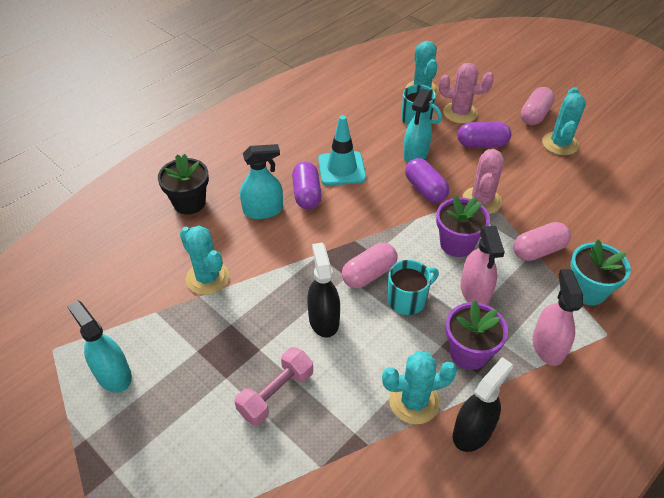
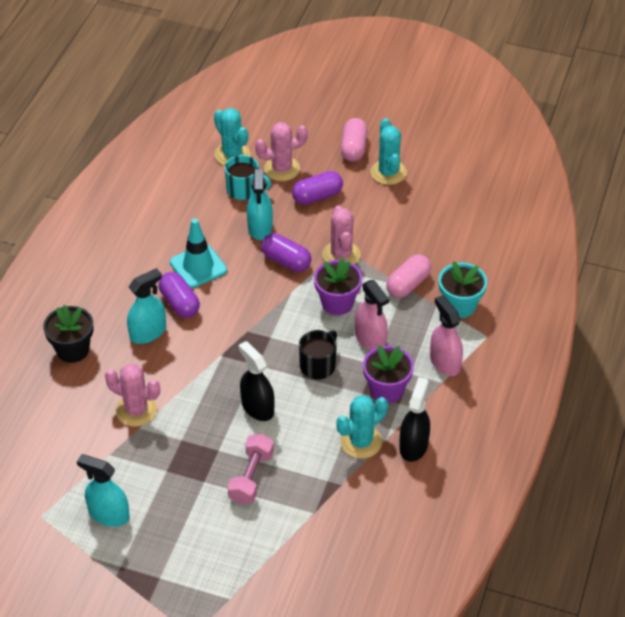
camera: 25 degrees left, 0 degrees up
(207, 278) = (136, 410): turquoise cactus -> pink cactus
(369, 274) = (275, 356): pink capsule -> none
(407, 299) = (318, 365): turquoise mug -> black mug

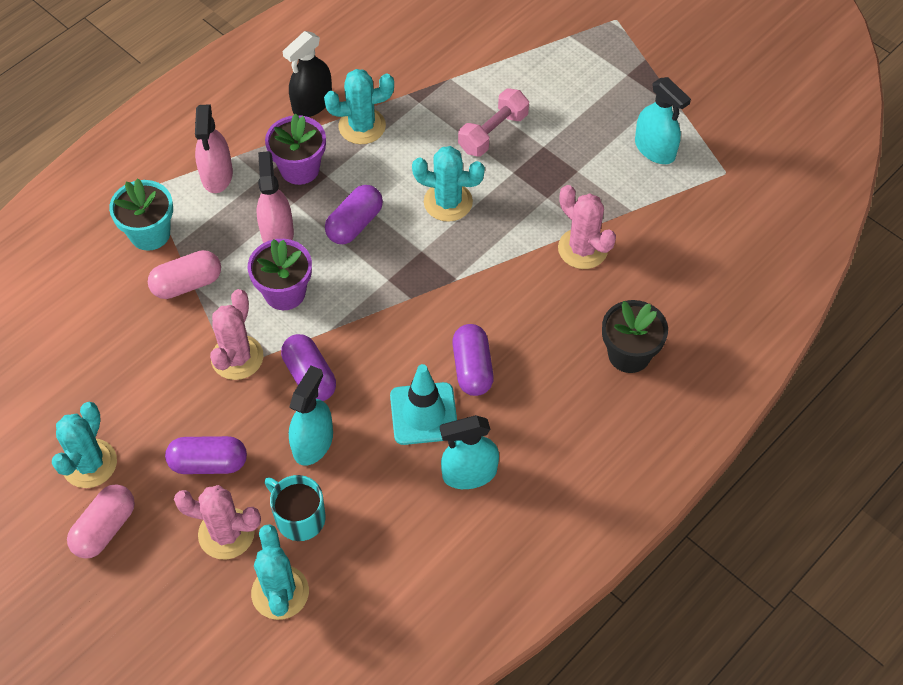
camera: 155 degrees left, 10 degrees up
(148, 332) = (529, 342): turquoise spray bottle -> turquoise spray bottle (469, 473)
(257, 407) = (448, 202): black spray bottle -> turquoise cactus
(318, 365) = (354, 224): black mug -> purple capsule

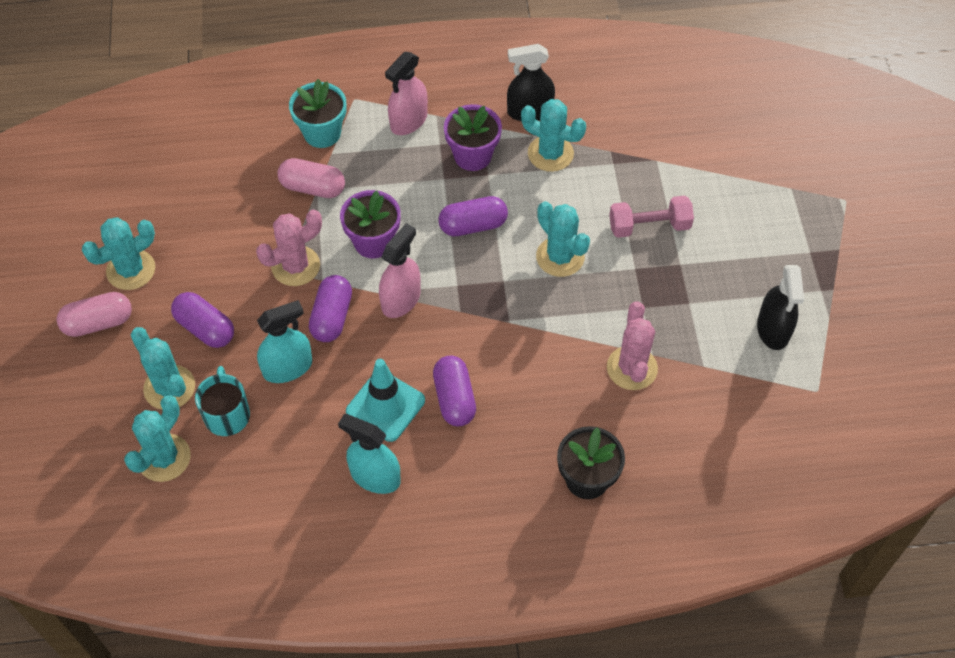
camera: 40 degrees right, 0 degrees up
(226, 533) = (169, 388): pink cactus -> turquoise cactus
(277, 233) = (410, 193): pink spray bottle -> pink spray bottle (401, 300)
(472, 368) = (454, 398): purple capsule -> purple capsule turned 45 degrees counterclockwise
(655, 149) = (773, 329): turquoise spray bottle -> black spray bottle

